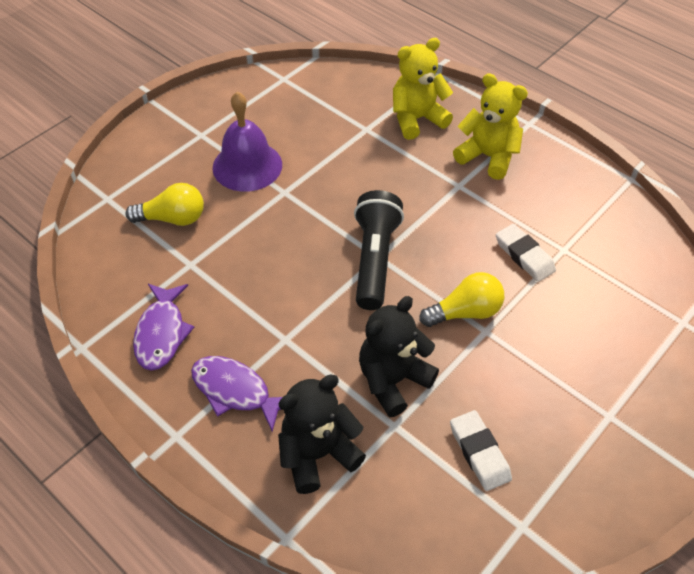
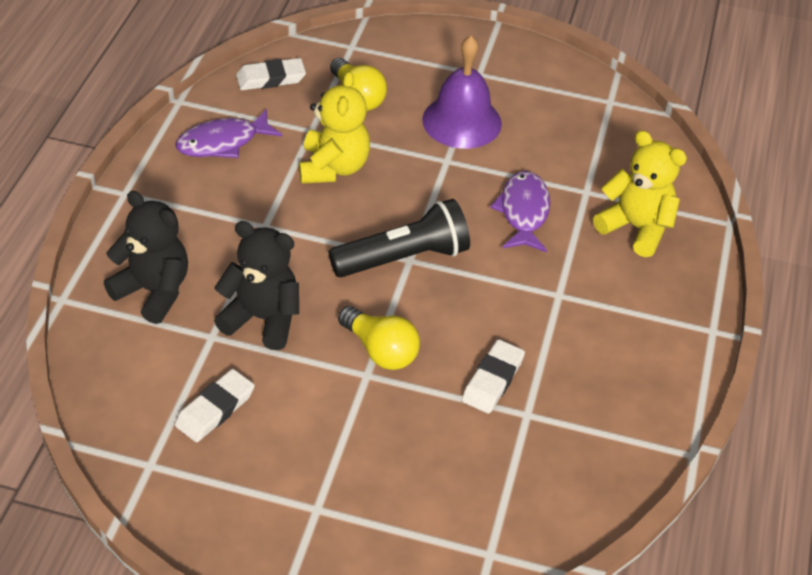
camera: 60 degrees right, 5 degrees down
(104, 268) = (271, 78): none -> white eraser
(235, 391) = (189, 213): purple fish -> purple fish (523, 212)
(488, 157) = (624, 307): yellow teddy bear -> yellow teddy bear (333, 167)

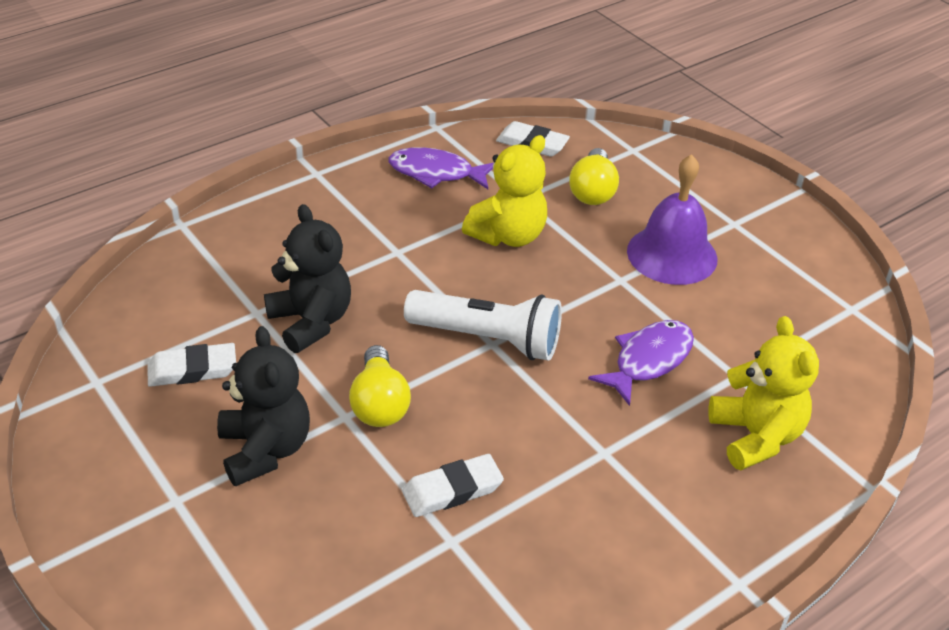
camera: 40 degrees right, 5 degrees down
(153, 291) = (252, 255): black teddy bear -> black teddy bear (265, 450)
(403, 257) = (488, 339): black flashlight -> white flashlight

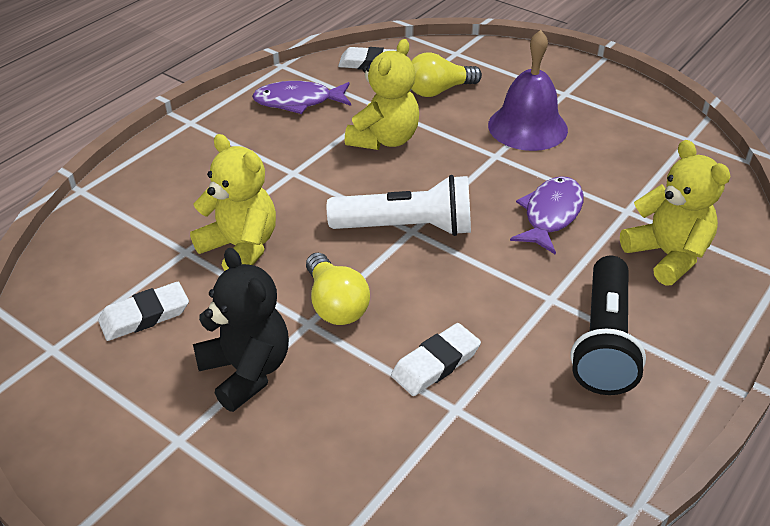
camera: 15 degrees left, 0 degrees up
(311, 322) = (240, 248): black teddy bear -> yellow teddy bear
(592, 191) = (438, 91): yellow light bulb -> yellow light bulb turned 75 degrees clockwise
(638, 512) = (604, 341): none -> black flashlight

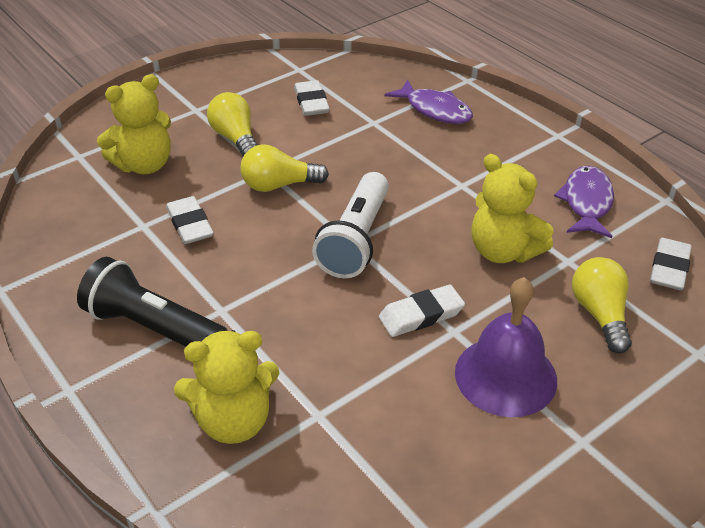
camera: 105 degrees right, 0 degrees up
(240, 248) = (366, 147): yellow teddy bear -> yellow teddy bear (144, 165)
(246, 371) = (235, 138): black teddy bear -> yellow light bulb
(487, 174) = (421, 315): none -> white eraser
(550, 215) = (336, 345): purple fish -> purple fish (435, 110)

